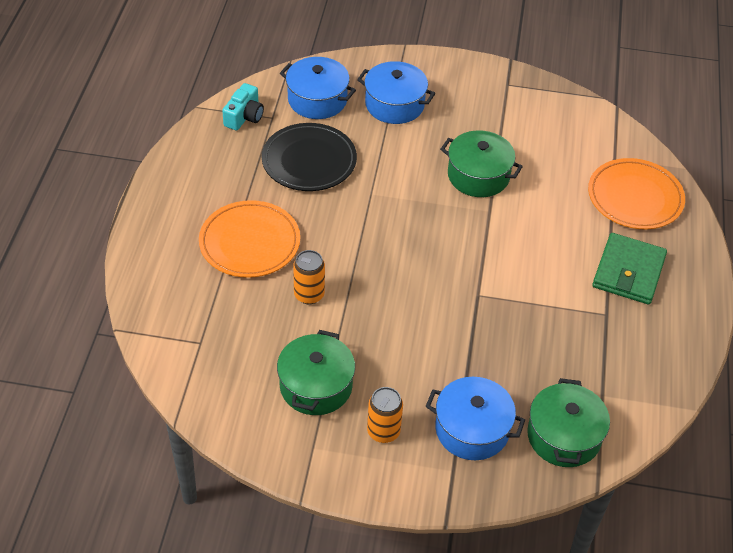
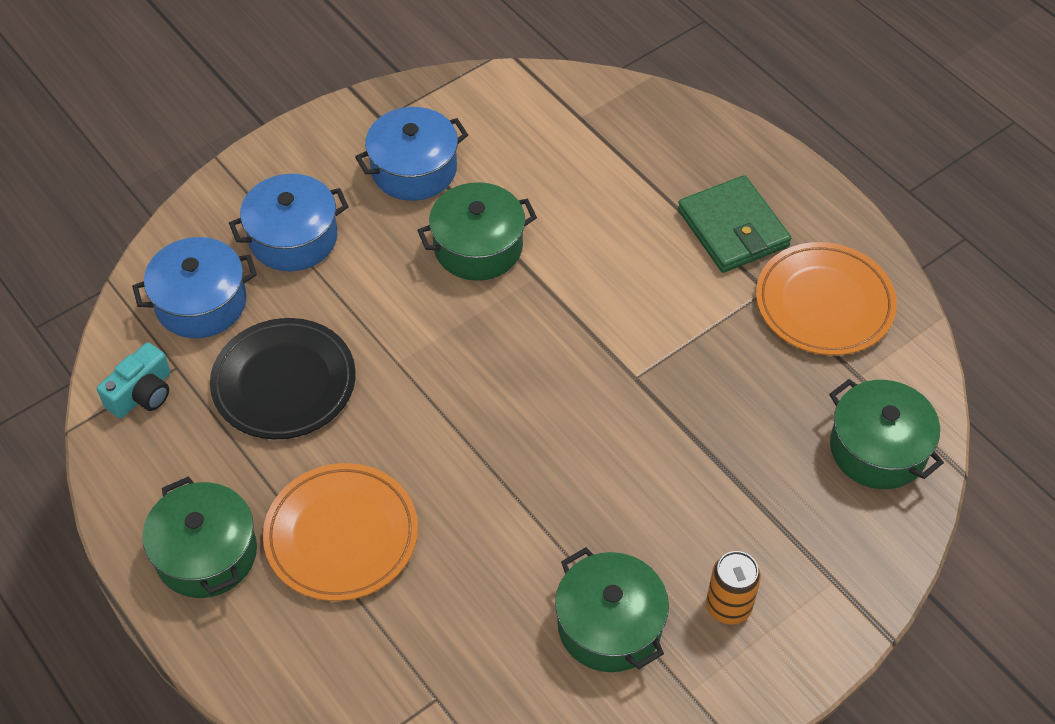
camera: 45 degrees left, 5 degrees up
(186, 201) = (206, 553): none -> green pot
(244, 116) = (142, 393): turquoise camera -> turquoise camera turned 60 degrees clockwise
(309, 295) = (477, 534): orange can -> none
(472, 429) = (799, 522): blue pot -> blue pot (414, 169)
(635, 197) = (647, 144): orange plate -> orange plate (824, 303)

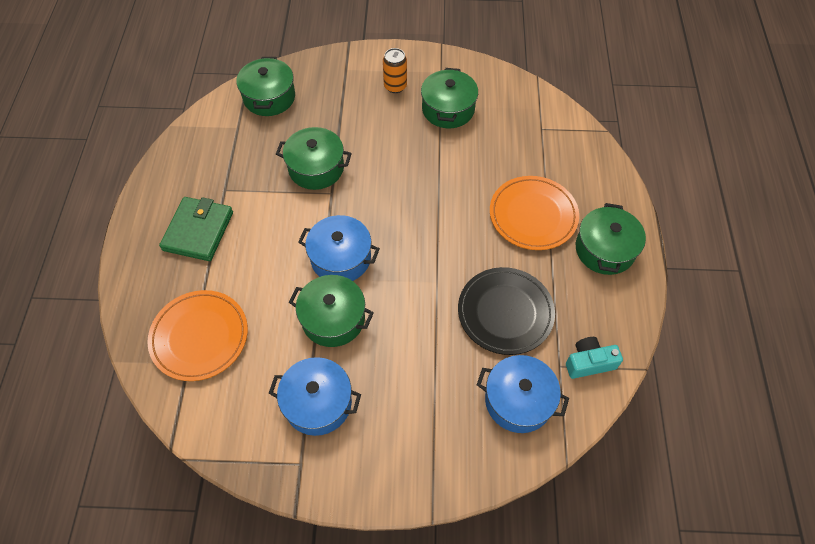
camera: 140 degrees left, 5 degrees up
(293, 238) = (431, 407): blue pot -> blue pot (341, 258)
(692, 395) = (316, 168): none -> green pot
(824, 303) = (208, 165): orange plate -> orange plate (199, 337)

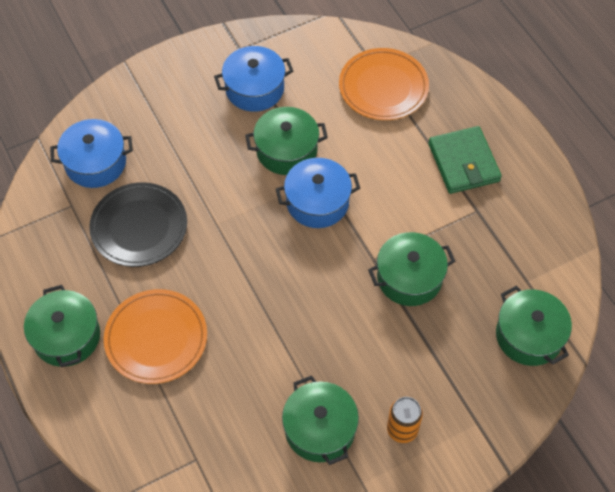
camera: 150 degrees right, 0 degrees up
(589, 362) = (46, 220): turquoise camera -> none

